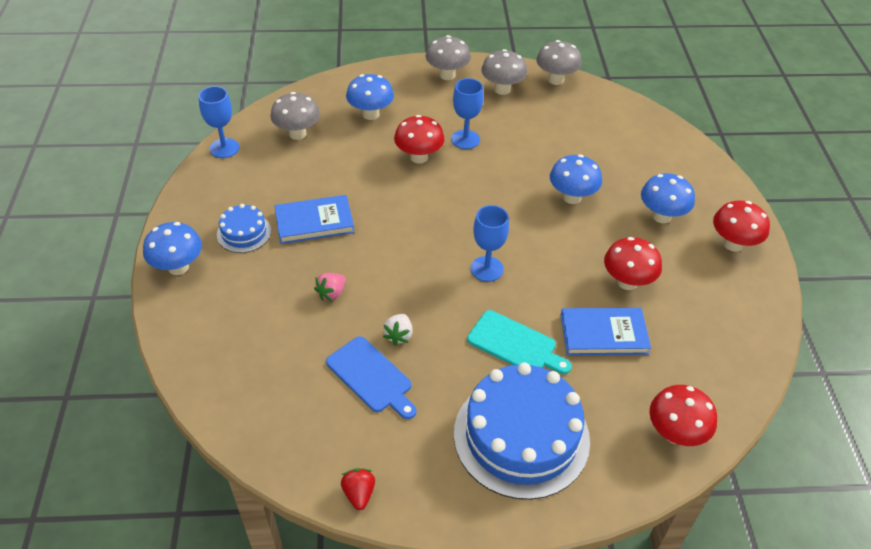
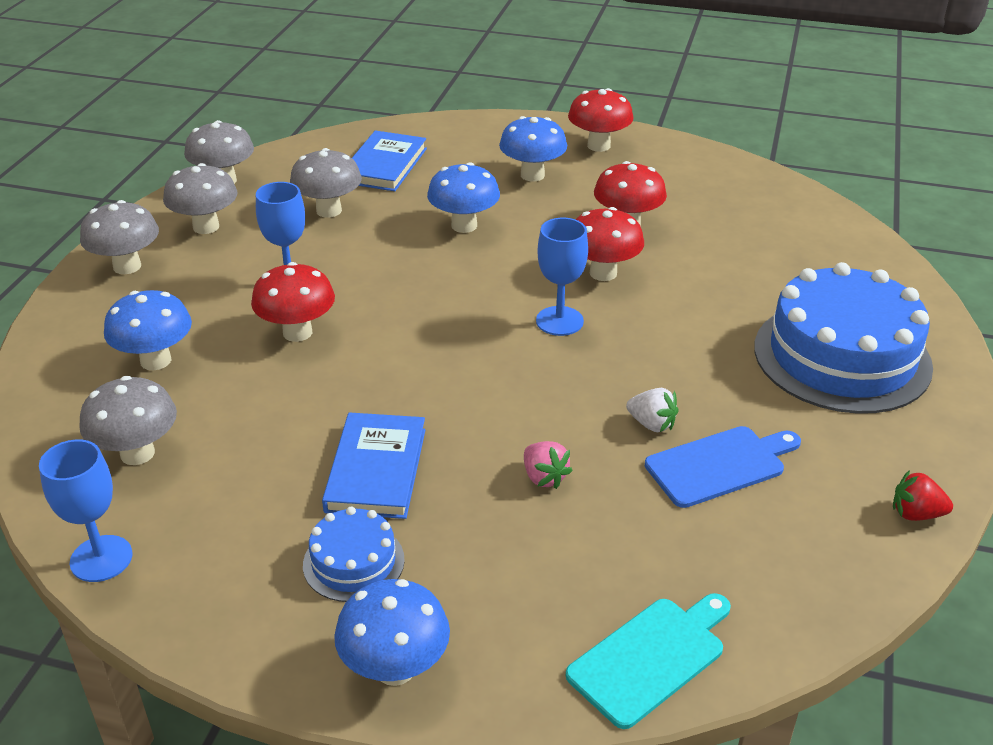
camera: 70 degrees left, 10 degrees down
(515, 344) = (698, 328): turquoise cutting board -> turquoise cutting board (650, 657)
(551, 132) = (329, 210): none -> grey mushroom
(603, 334) = (702, 261): blue book -> blue book (385, 165)
(675, 433) = (853, 252): red mushroom -> red mushroom (603, 273)

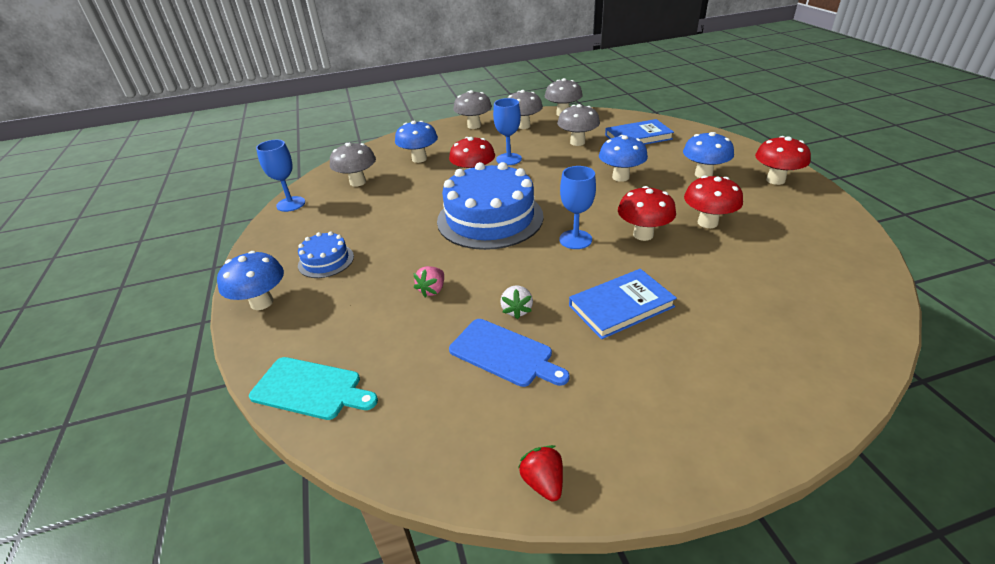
camera: 60 degrees right, 0 degrees up
(376, 470) = (394, 239): blue book -> blue book (621, 306)
(842, 356) = (693, 371): blue cake -> blue cake (490, 218)

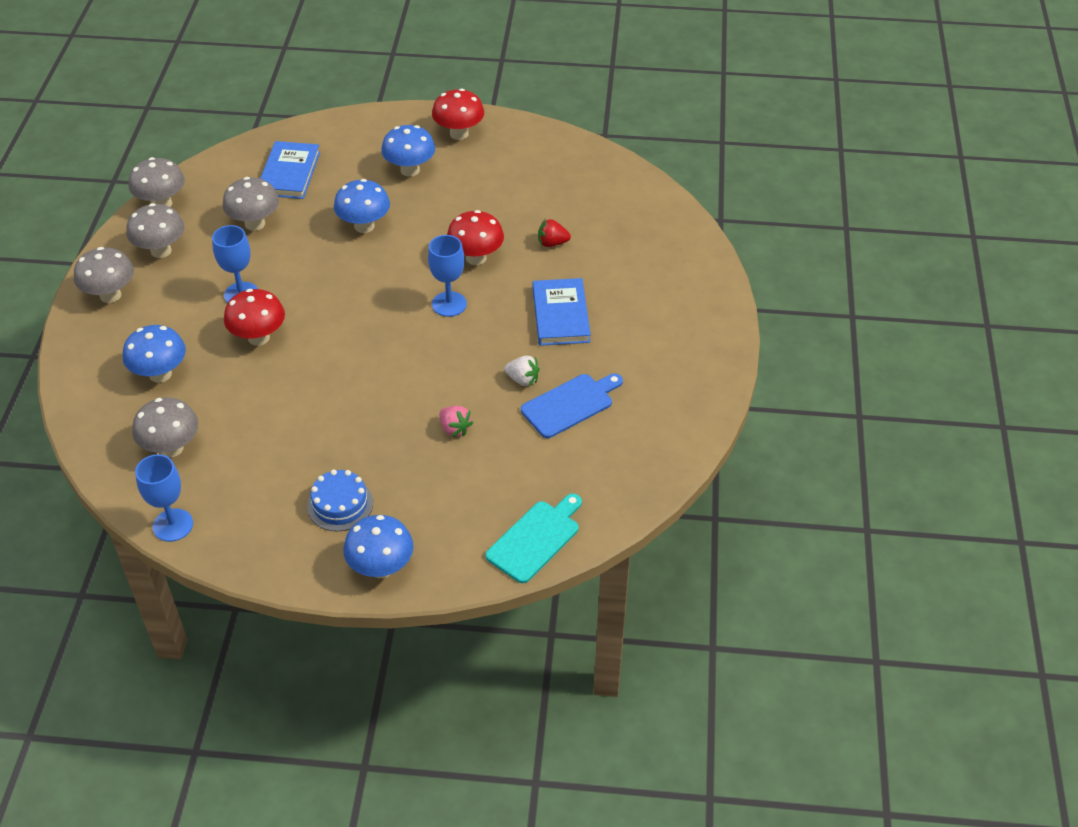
camera: 70 degrees left, 10 degrees up
(490, 218) = (362, 351): blue cake -> none
(543, 482) = (696, 422): red strawberry -> red strawberry (552, 243)
(707, 222) = (489, 210): red mushroom -> none

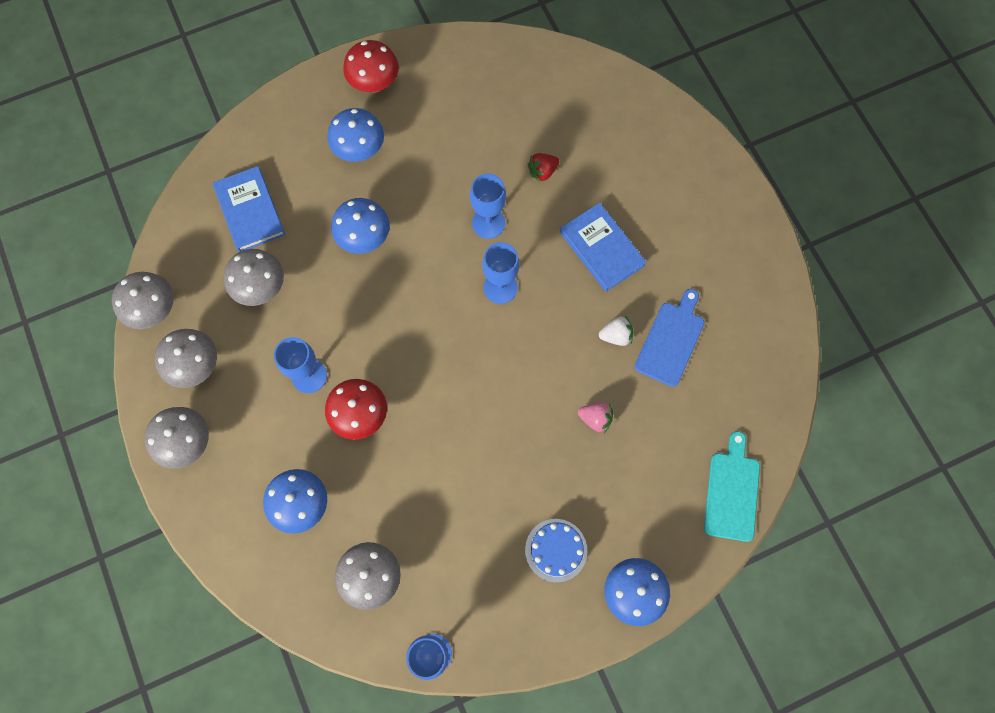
camera: 30 degrees left, 25 degrees up
(476, 258) = (488, 223): red mushroom -> blue goblet

